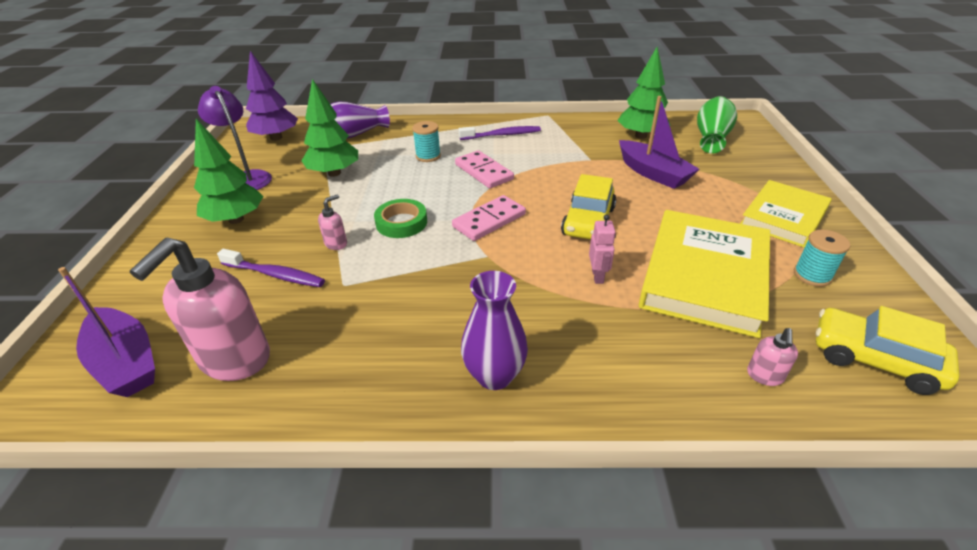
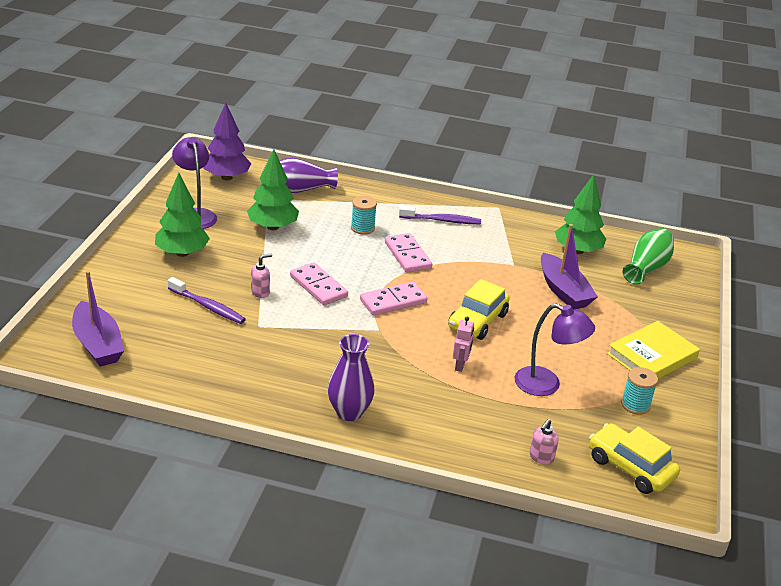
camera: 10 degrees right, 5 degrees down
(234, 359) = (172, 360): pink soap dispenser -> none
(401, 222) = (318, 286): green tape -> pink domino
(704, 276) = (546, 385): yellow book -> purple lamp

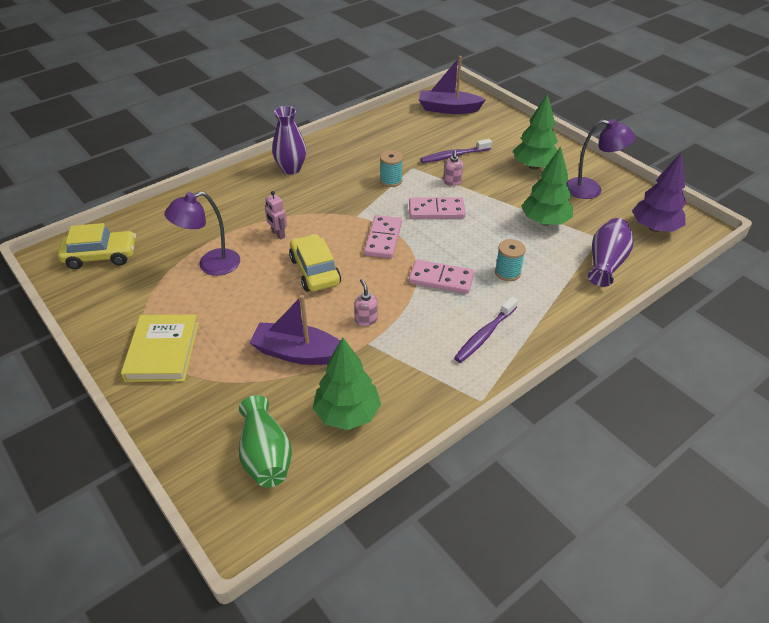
camera: 130 degrees right, 10 degrees up
(541, 457) = (161, 223): pink soap dispenser -> pink soap dispenser (366, 319)
(635, 405) = (137, 299): turquoise spool -> turquoise spool (391, 180)

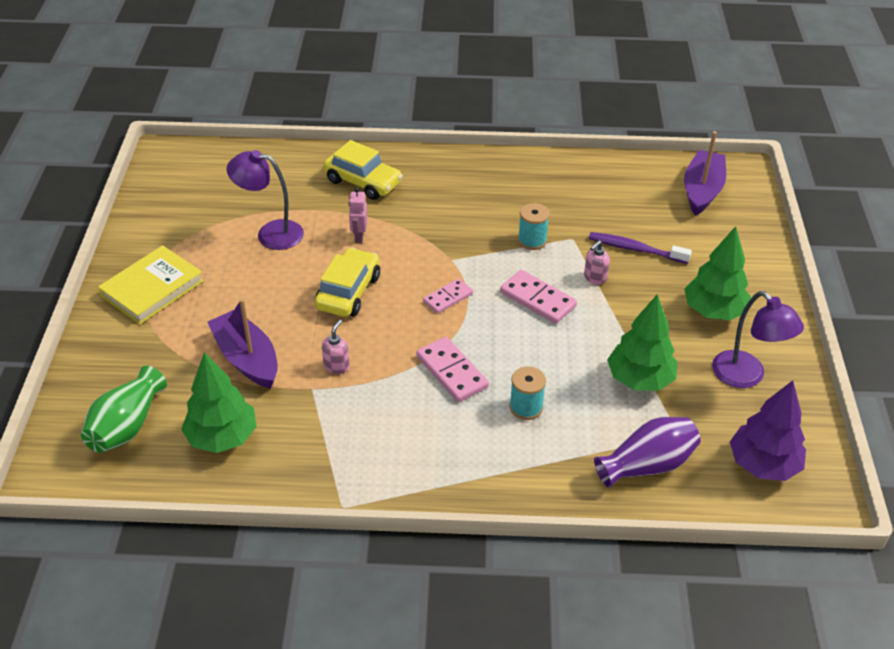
camera: 40 degrees right, 0 degrees up
(101, 256) = (198, 174): yellow car -> yellow car (363, 182)
(291, 169) = (449, 175): purple vase -> none
(383, 239) = (448, 298): pink domino -> pink domino, size x0.66
(448, 109) = (702, 190): purple boat -> purple boat turned 60 degrees clockwise
(484, 335) = (422, 451): purple toothbrush -> none

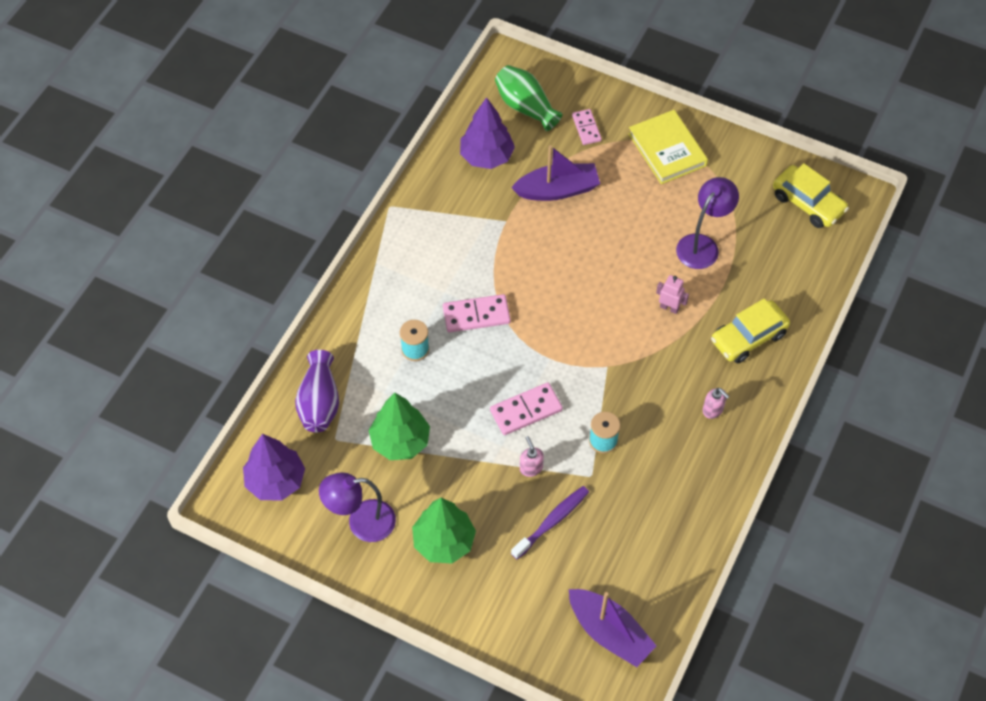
camera: 115 degrees right, 15 degrees up
(222, 437) = (486, 156): green tree -> purple tree
(336, 366) = (521, 243): pink soap dispenser -> pink soap dispenser (713, 410)
(348, 292) = (601, 277): yellow car -> yellow car (808, 203)
(448, 298) = (560, 345): pink domino -> pink domino (586, 128)

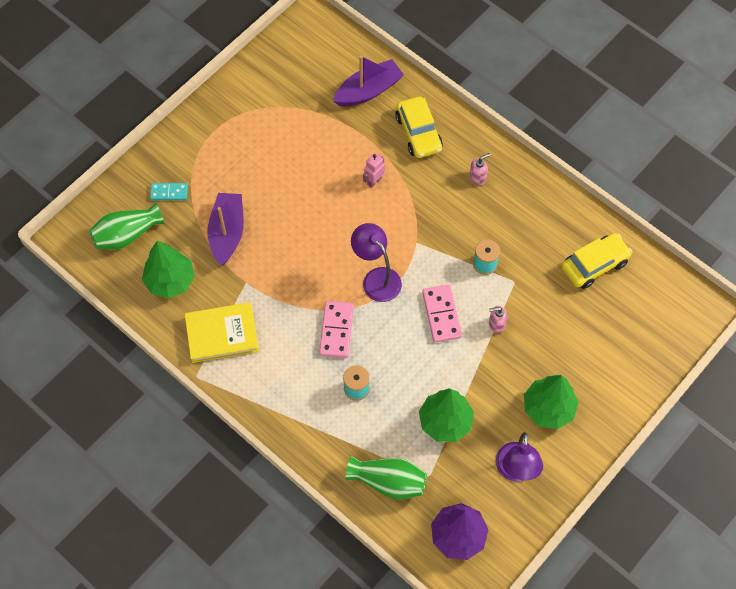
camera: 75 degrees left, 5 degrees up
(319, 402) = (388, 482): purple vase -> green vase
(486, 156) = (170, 281): purple tree -> green tree
(552, 521) = (548, 321): purple toothbrush -> none
(586, 128) = (169, 192): pink domino -> turquoise domino
(609, 632) = (652, 305): purple boat -> purple boat (368, 90)
(667, 150) = (215, 137): yellow book -> yellow book (222, 334)
(702, 245) = (321, 139): purple lamp -> purple lamp (376, 278)
(808, 203) = (305, 53): yellow car -> yellow car (594, 265)

